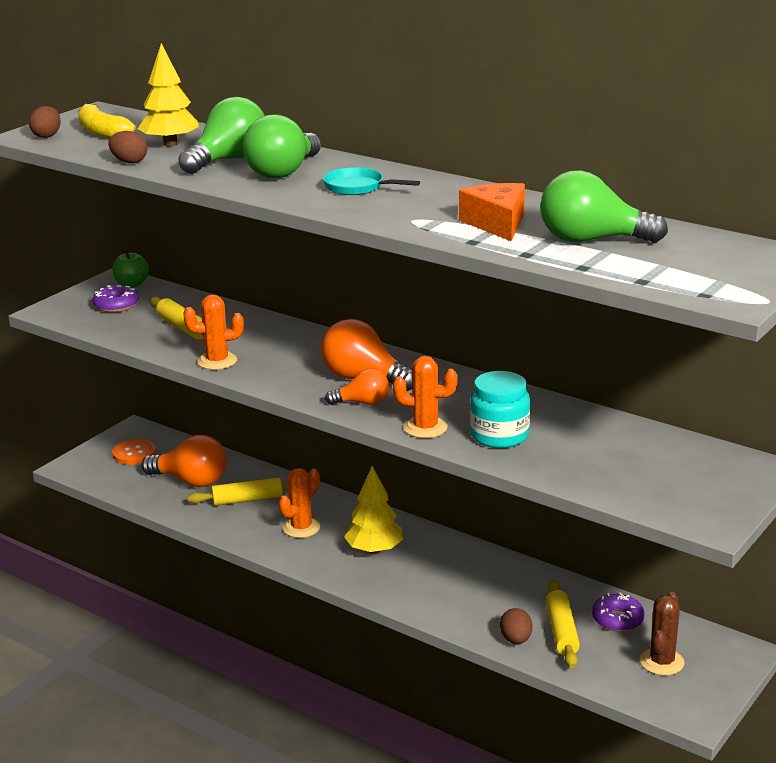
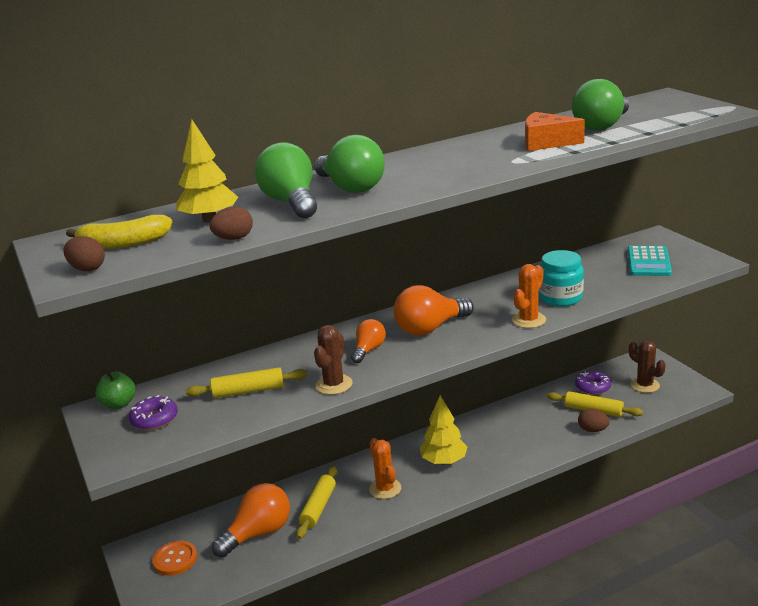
camera: 60 degrees left, 0 degrees up
(217, 361) = (334, 385): orange cactus -> brown cactus
(358, 187) = (422, 169): turquoise pan -> none
(362, 403) = (469, 336): orange light bulb -> orange light bulb (369, 350)
(663, 476) = (649, 262): none -> turquoise calculator

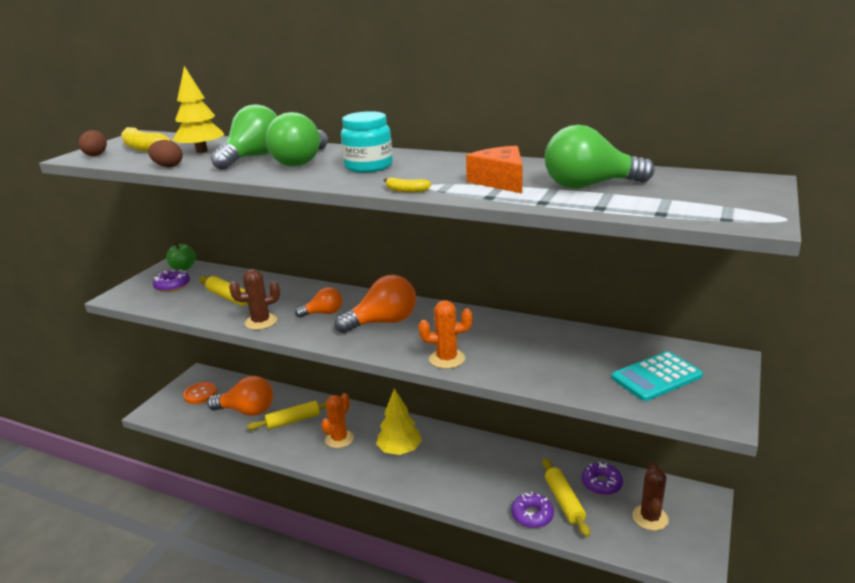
camera: 50 degrees right, 0 degrees up
(430, 328) = (383, 322): orange light bulb -> orange light bulb turned 135 degrees clockwise
(513, 169) = (406, 190): none -> yellow banana
(560, 298) = (509, 358): turquoise jar -> turquoise jar (368, 166)
(592, 430) = (532, 515): brown egg -> purple donut

